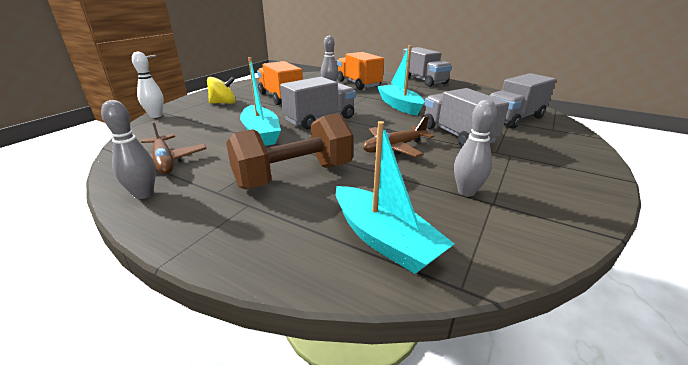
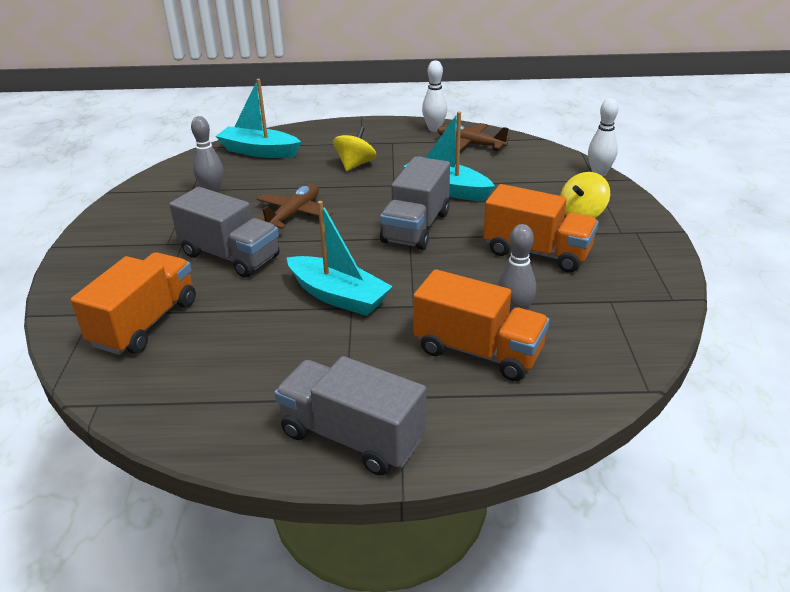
camera: 150 degrees right, 5 degrees up
(144, 194) = (434, 129): grey bowling pin -> white bowling pin
(294, 176) = (355, 165): brown dumbbell -> yellow spinning top
(513, 118) = (145, 323): grey truck -> orange truck

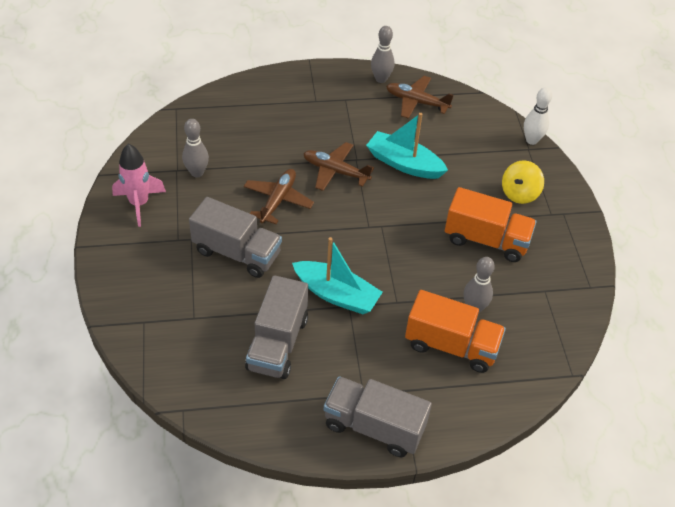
camera: 10 degrees left, 15 degrees up
(138, 214) = (139, 204): none -> pink rocket
(145, 323) = (191, 330): orange truck -> none
(259, 151) = (224, 115): turquoise boat -> none
(355, 165) = (317, 132): yellow spinning top -> none
(366, 193) = (335, 171): none -> brown plane
(416, 227) = (385, 213): grey truck -> grey truck (277, 343)
(434, 129) = (381, 79): white bowling pin -> grey bowling pin

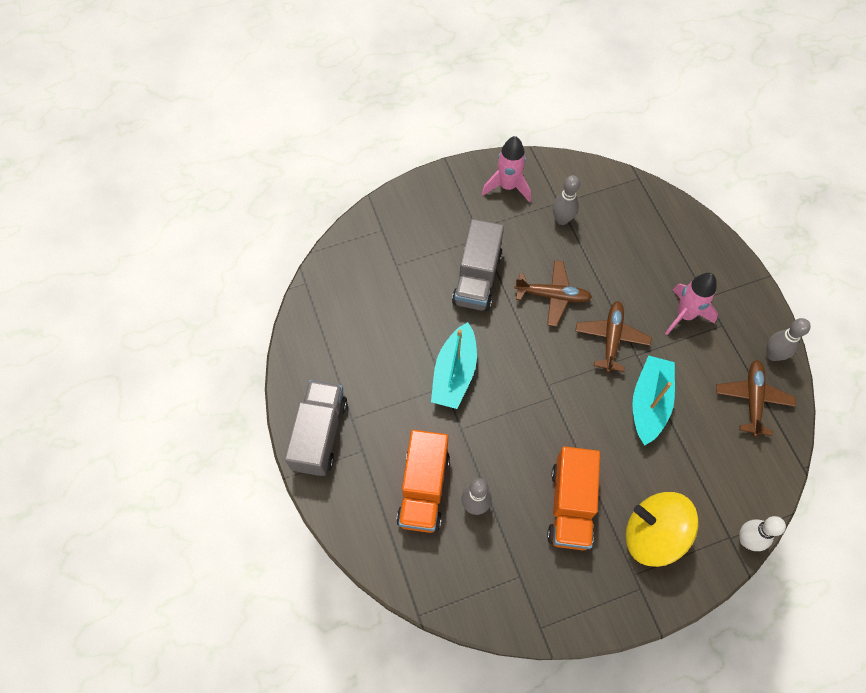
camera: 80 degrees right, 15 degrees up
(277, 343) = (387, 336): grey truck -> none
(328, 119) = (684, 315): none -> pink rocket
(519, 193) = (653, 534): yellow spinning top -> yellow spinning top, size x1.58

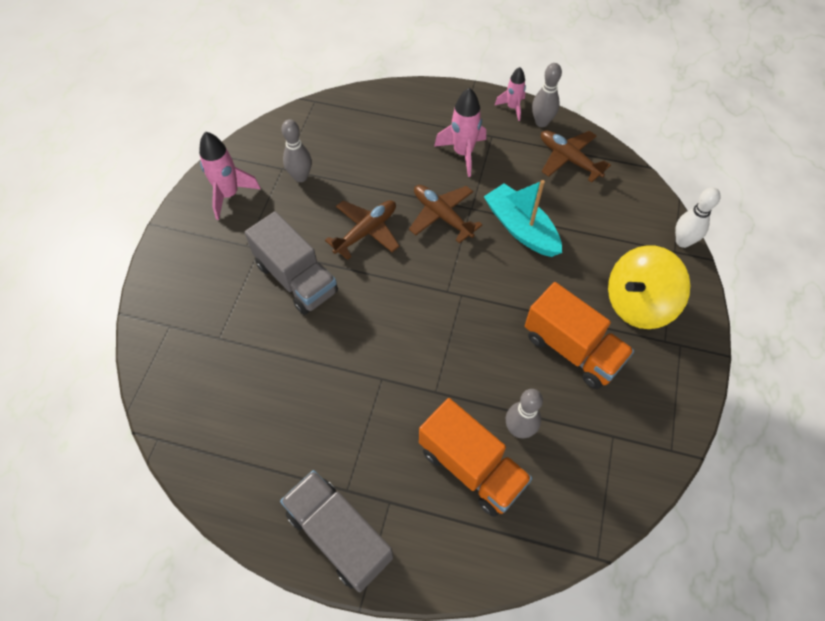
camera: 55 degrees left, 5 degrees down
(454, 373) = (375, 361): turquoise boat -> none
(767, 322) = (512, 108): none -> pink rocket

